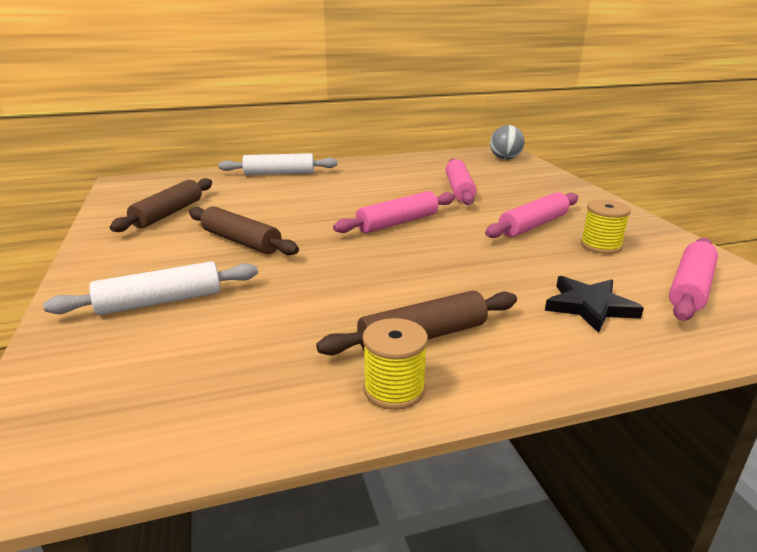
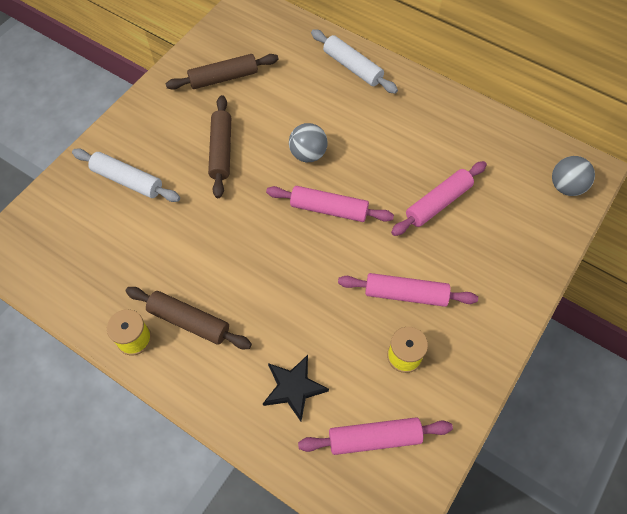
camera: 50 degrees right, 35 degrees up
(325, 211) = (308, 154): none -> grey ball

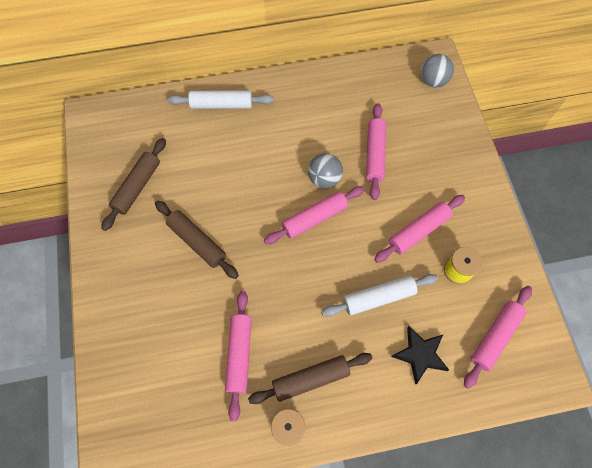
camera: 45 degrees left, 5 degrees up
(127, 180) = (152, 325): white rolling pin -> white rolling pin (378, 297)
(160, 255) = (239, 355): none -> pink rolling pin
(308, 154) = (259, 192): grey ball -> grey ball (324, 179)

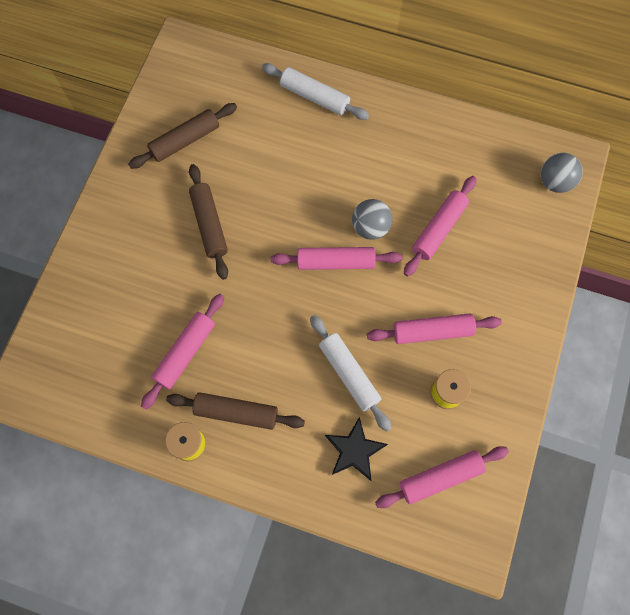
camera: 30 degrees right, 5 degrees up
(378, 297) = (349, 374): white rolling pin -> white rolling pin turned 45 degrees clockwise

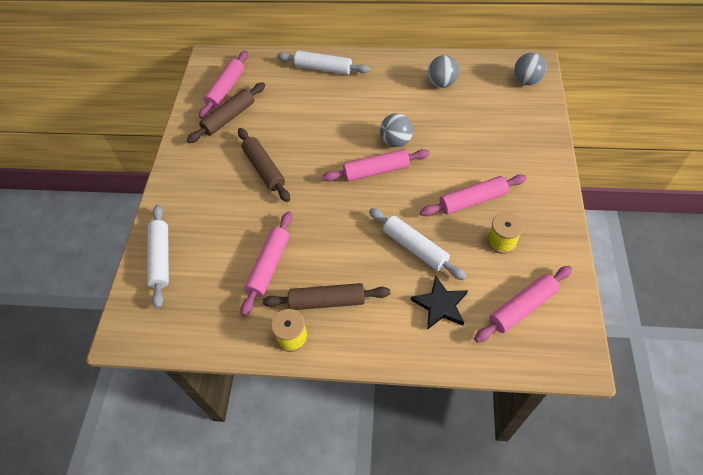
camera: 10 degrees left, 15 degrees down
(72, 311) = (161, 258): none -> white rolling pin
(439, 229) = (450, 130): pink rolling pin -> pink rolling pin (226, 89)
(451, 157) = (441, 83): none -> grey ball

